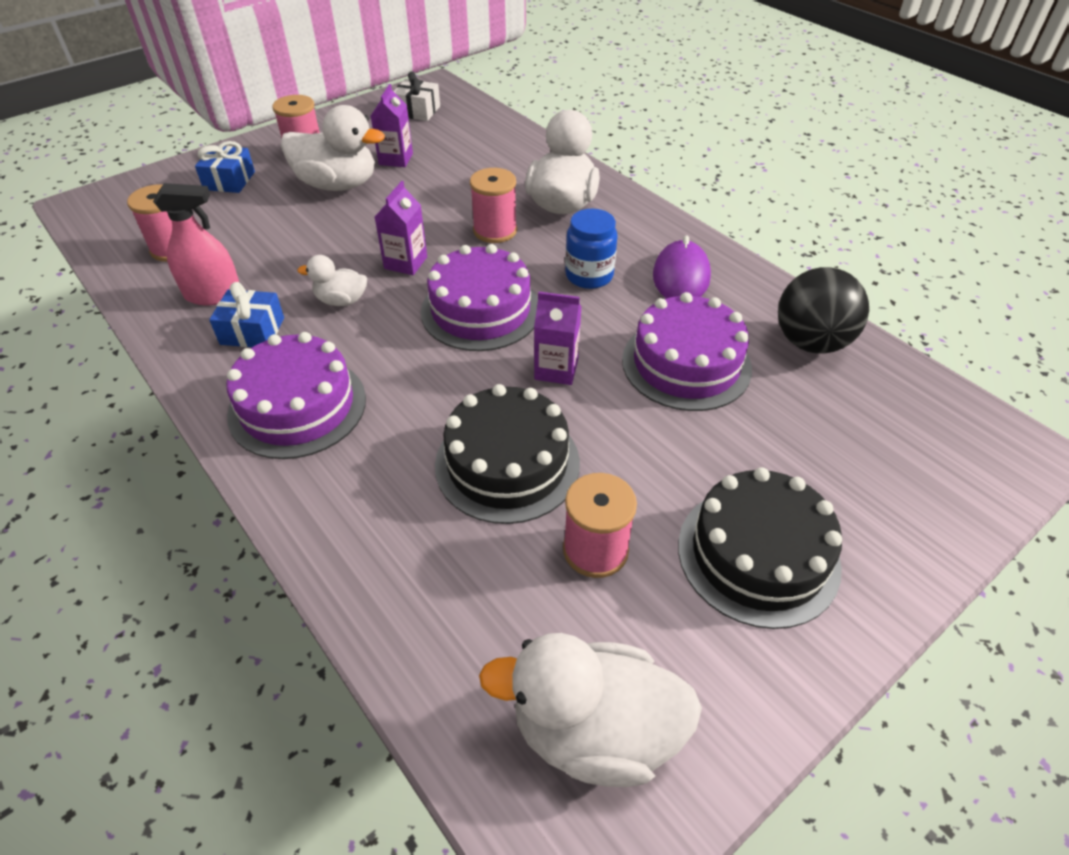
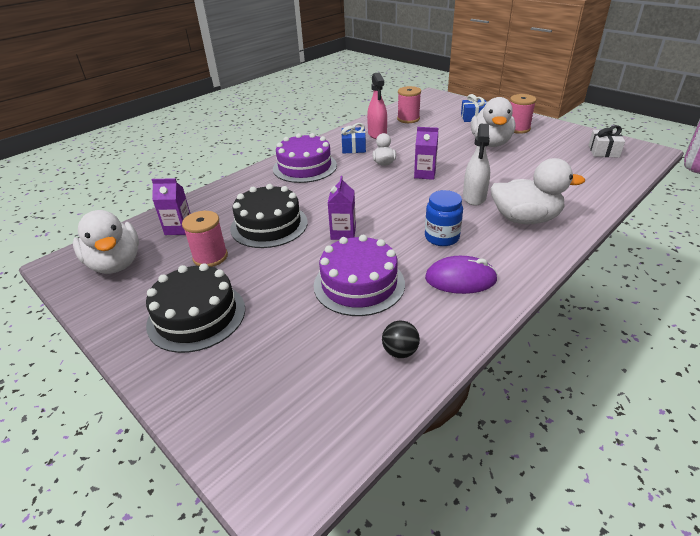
camera: 85 degrees right, 10 degrees down
(396, 159) = (533, 154): purple carton -> purple carton (179, 228)
(480, 310) = (390, 202): purple cake -> none
(495, 230) = (474, 197): pink spool -> white spray bottle
(594, 731) = (115, 264): white duck -> white duck turned 150 degrees clockwise
(810, 342) = (400, 352): black ball -> black ball, size x0.52

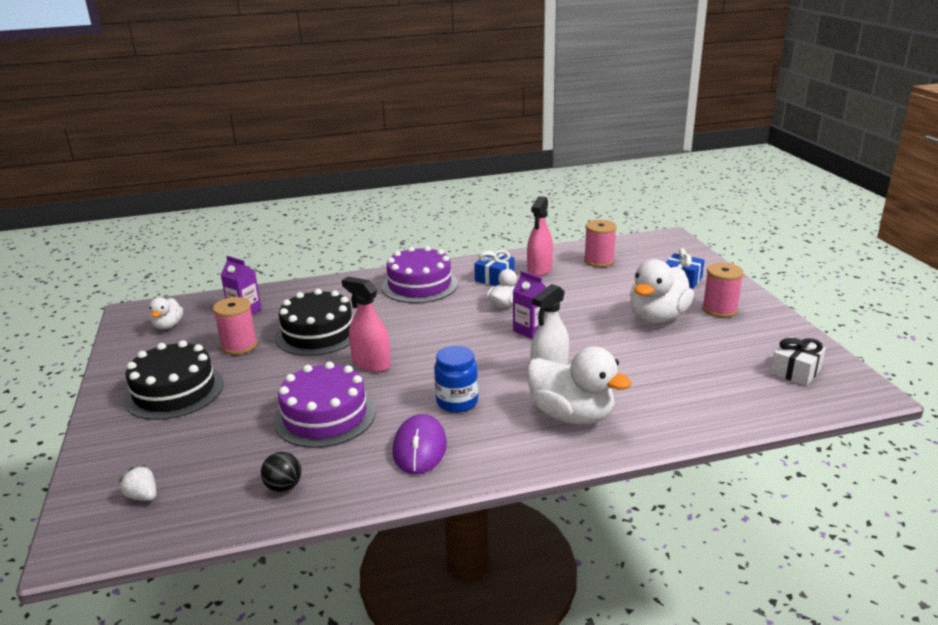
camera: 30 degrees right, 10 degrees down
(115, 264) = (168, 326): white duck -> white duck, size x0.53
(286, 418) = (143, 496): none -> white strawberry
(343, 233) = (371, 364): purple carton -> pink spray bottle
(460, 279) = (419, 448): purple mouse -> purple mouse turned 60 degrees clockwise

